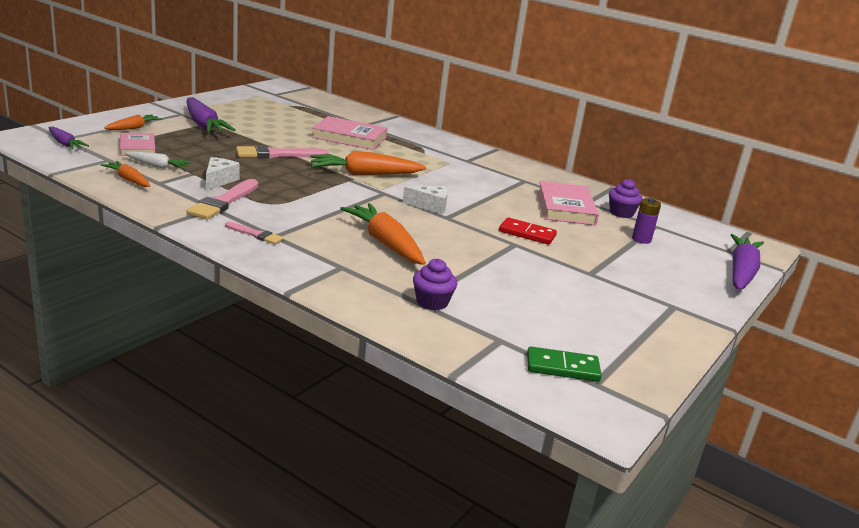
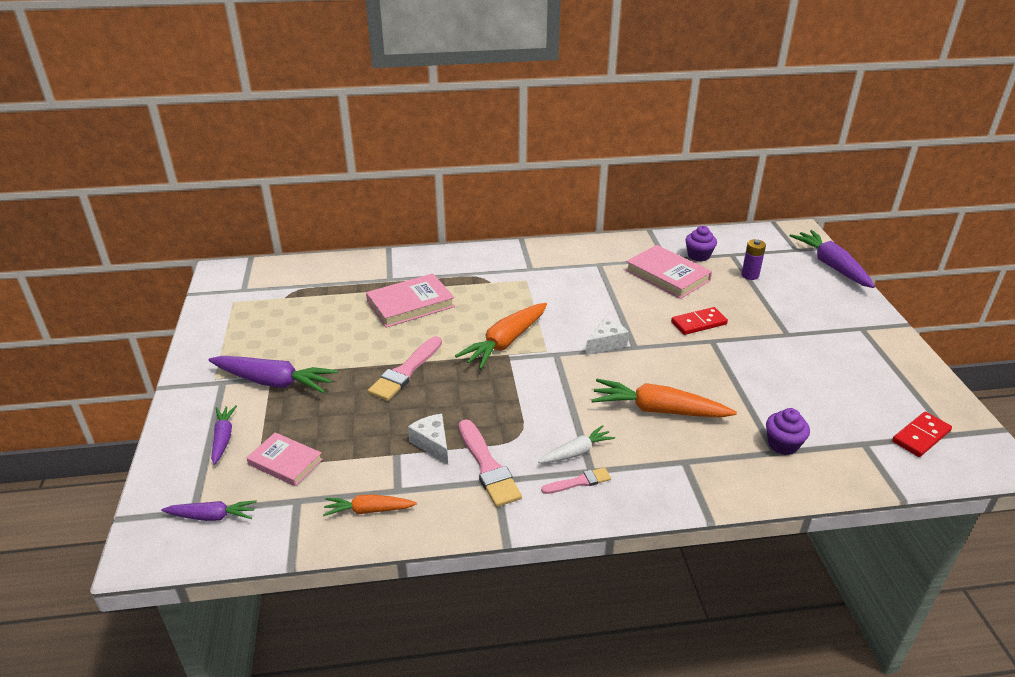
camera: 40 degrees left, 10 degrees up
(133, 128) = (223, 438): orange carrot -> purple carrot
(157, 166) = (352, 471): white carrot -> white carrot (576, 452)
(562, 367) = (920, 436): green domino -> red domino

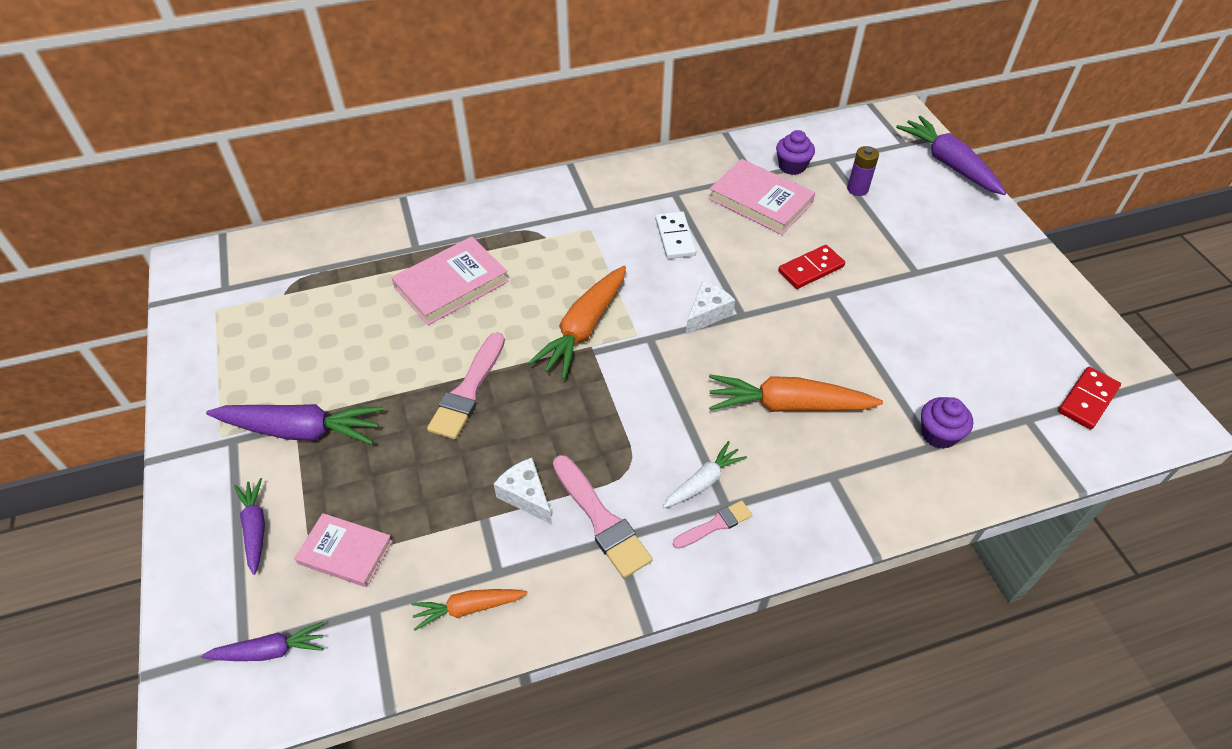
camera: 10 degrees left, 15 degrees up
(592, 292) = (675, 237): none -> white domino

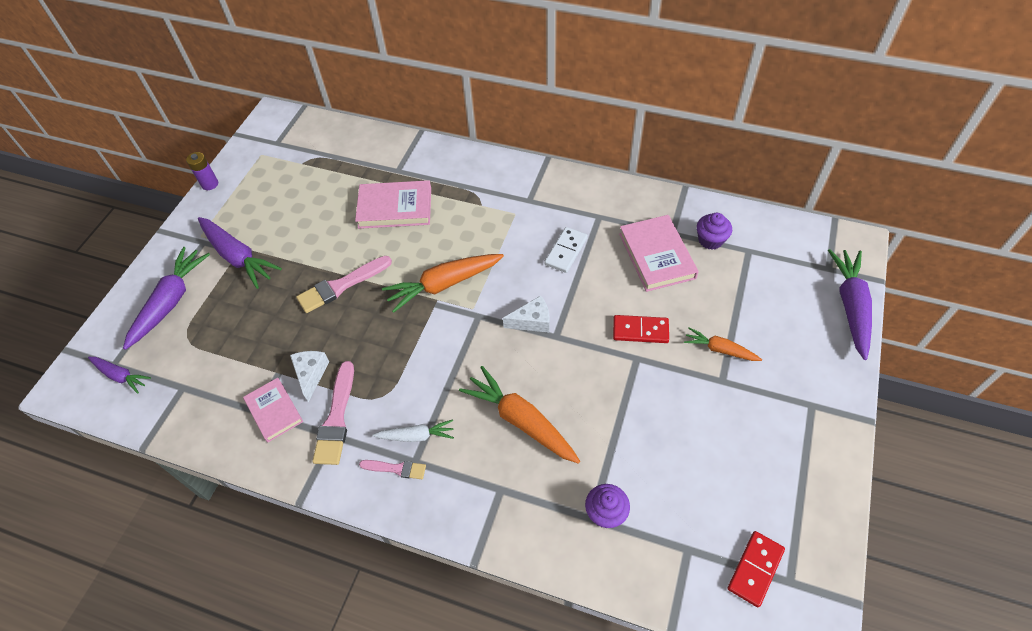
camera: 40 degrees right, 5 degrees up
(255, 528) = (170, 302): purple carrot -> purple carrot, size x1.76
(345, 552) = (197, 345): pink book -> pink book (274, 411)
(468, 608) = (223, 421): orange carrot -> orange carrot (720, 349)
(857, 189) = (745, 286): purple battery -> purple battery (210, 184)
(1087, 400) = (755, 569): red domino -> red domino turned 45 degrees counterclockwise

